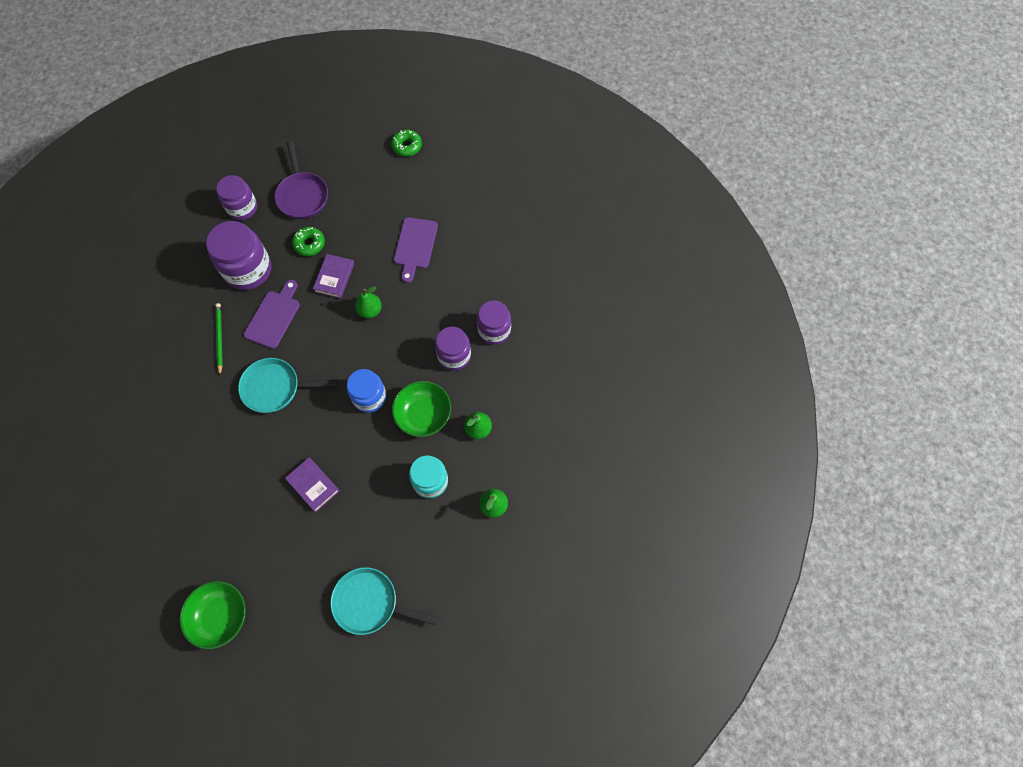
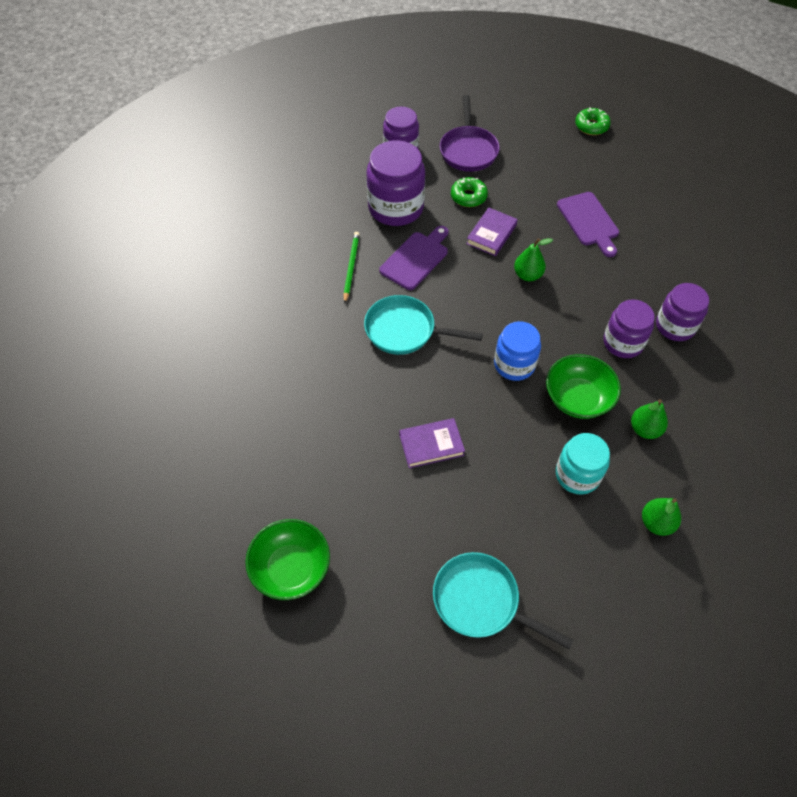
camera: 15 degrees right, 10 degrees down
(313, 485) = (431, 445): purple book -> purple book turned 75 degrees counterclockwise
(415, 246) = (589, 222): purple cutting board -> purple cutting board turned 45 degrees counterclockwise

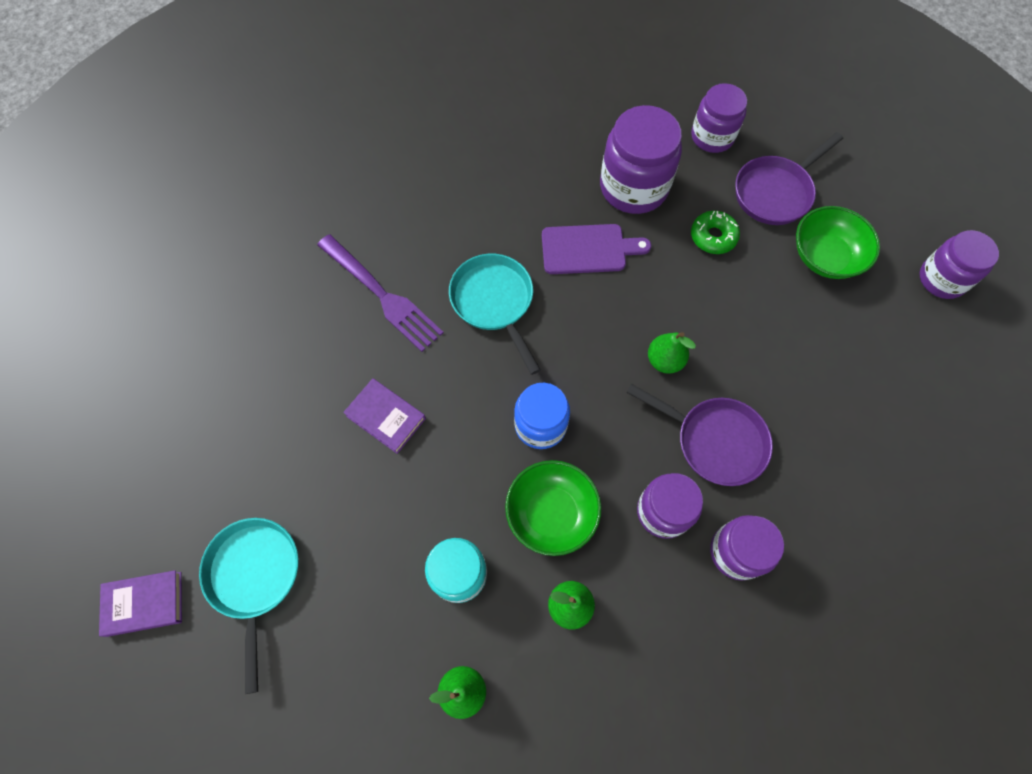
camera: 50 degrees right, 10 degrees up
(291, 568) = (177, 396): green bowl -> green bowl (825, 256)
(336, 388) = (382, 295): none -> purple fork
(351, 267) = (526, 205): green pencil -> none
(491, 234) = (684, 291): purple book -> purple book (144, 603)
(589, 222) = (797, 369): purple cutting board -> none
(591, 126) = (942, 279): green donut -> purple jar
(600, 288) = (714, 441): none -> purple pan

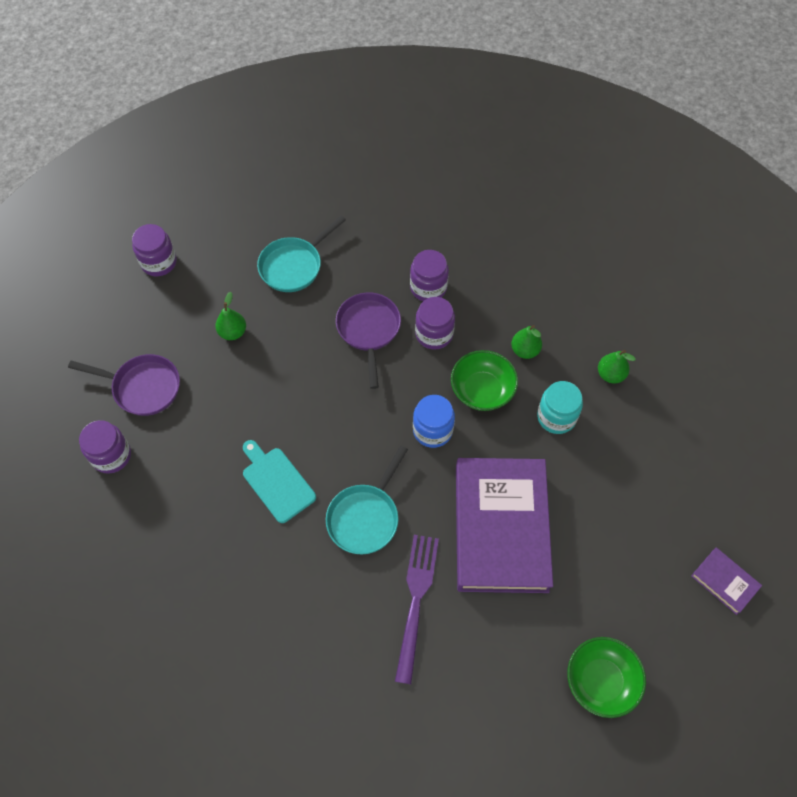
camera: 125 degrees left, 5 degrees down
(255, 577) = (655, 529): turquoise pan -> turquoise pan (294, 266)
(386, 417) = (501, 527): purple book -> purple book, size x2.41
(588, 249) = (276, 482): purple cutting board -> turquoise cutting board
(633, 187) = (198, 483): purple jar -> none
(664, 360) = (333, 385): green pear -> green pear (233, 332)
(713, 236) = (210, 407): green donut -> none
(825, 256) = (183, 332): green bowl -> green bowl (600, 681)

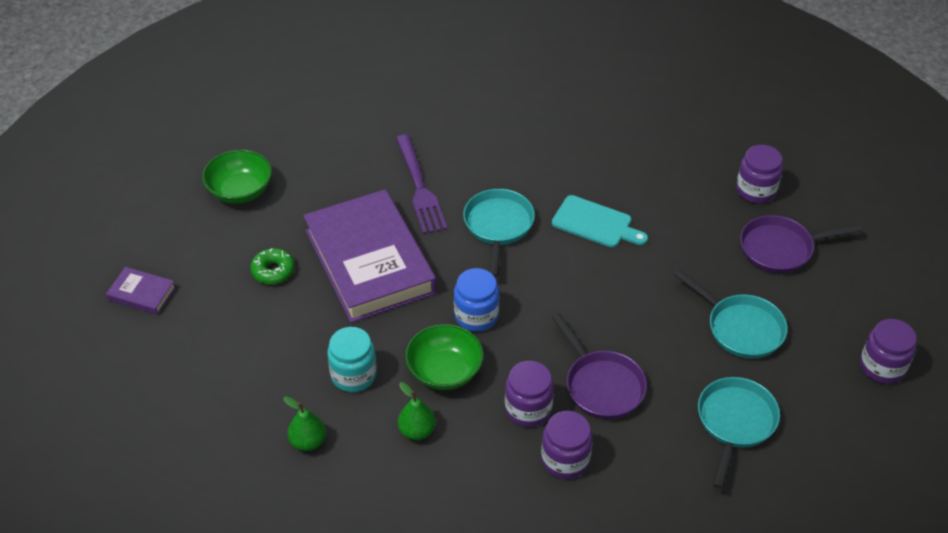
camera: 155 degrees right, 15 degrees down
(233, 332) = (741, 328): green pear -> turquoise pan
(594, 556) = (273, 271): none -> green donut

